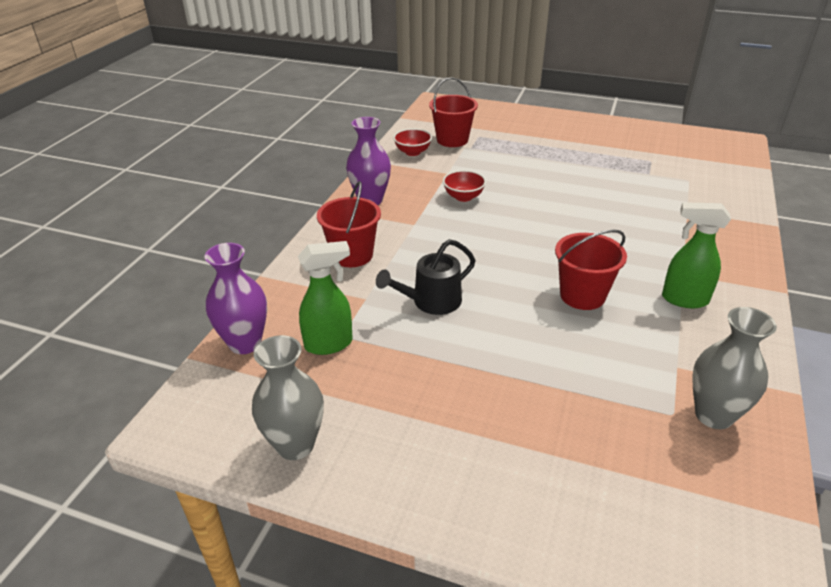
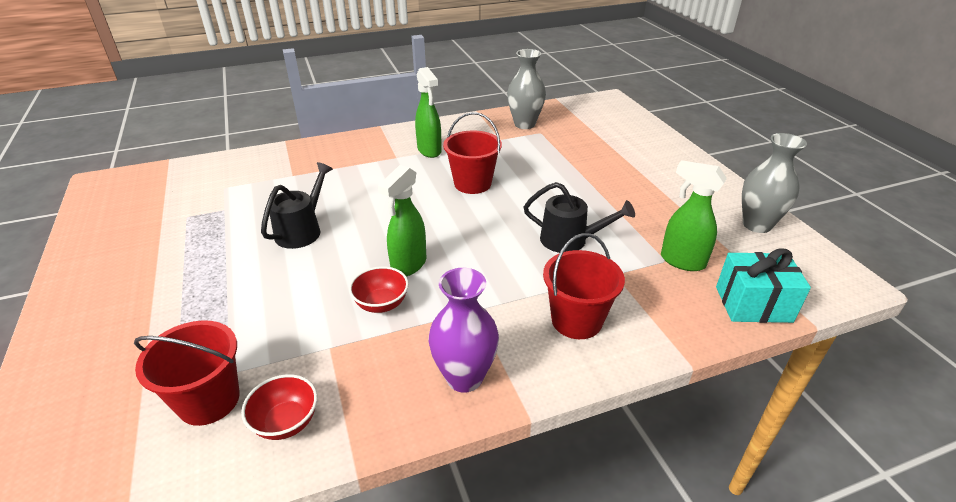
camera: 130 degrees left, 0 degrees up
(245, 343) = (753, 304): purple vase -> turquoise gift
(491, 218) = (408, 265): none -> green spray bottle
(585, 194) = (302, 230): none -> black watering can

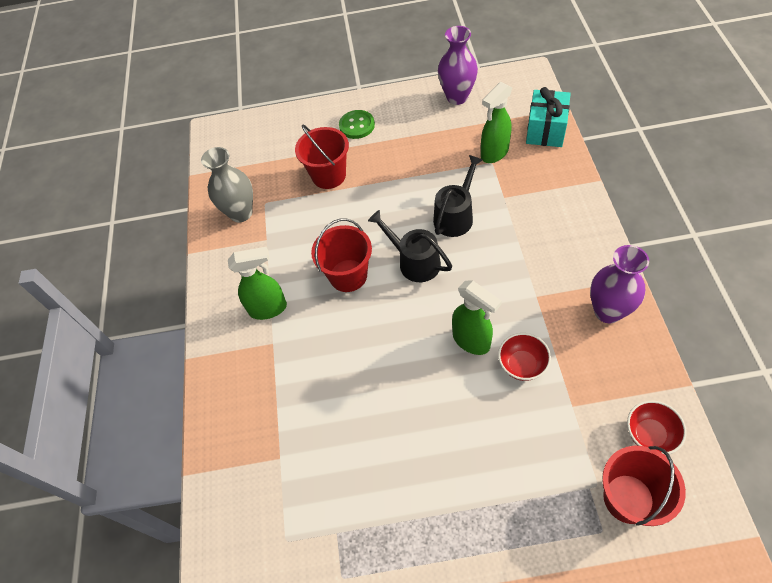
camera: 70 degrees left, 20 degrees up
(302, 230) = (398, 439): black watering can -> black watering can (414, 262)
(576, 320) = (553, 232): red bucket -> red bucket (329, 175)
(663, 165) = (357, 125): none -> green button
(757, 225) = (457, 97): grey vase -> purple vase

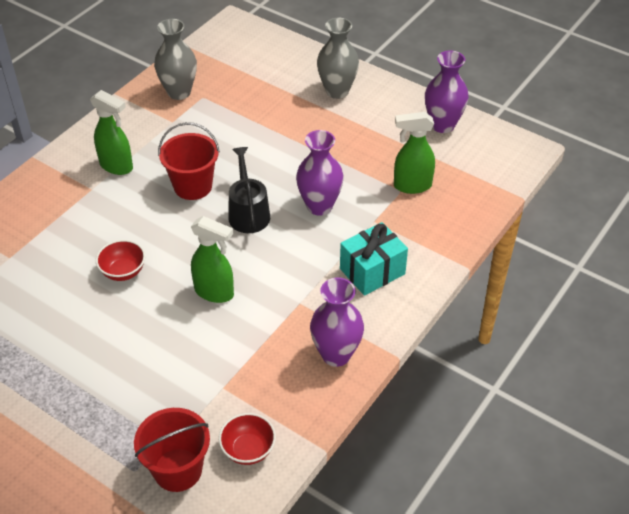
camera: 35 degrees right, 10 degrees down
(329, 175) = (269, 111): red bucket -> none
(357, 125) = (337, 91): green button -> grey vase
(455, 216) = (319, 206): black watering can -> purple vase
(472, 341) = (215, 292): green spray bottle -> green spray bottle turned 60 degrees counterclockwise
(522, 365) = (226, 335): red bowl -> red bowl (123, 271)
(545, 130) = (478, 200): turquoise gift -> turquoise gift (372, 271)

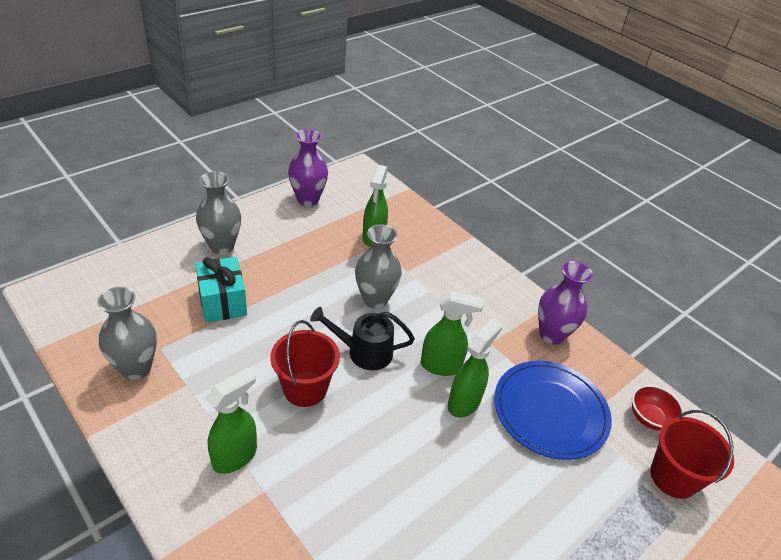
camera: 80 degrees left, 5 degrees down
(123, 271) = (414, 479): red bowl -> none
(227, 360) = (550, 411): none -> blue plate
(253, 269) = (441, 366): none -> green spray bottle
(319, 206) = (375, 299): purple vase -> grey vase
(372, 271) = (465, 288): turquoise gift -> turquoise gift (222, 302)

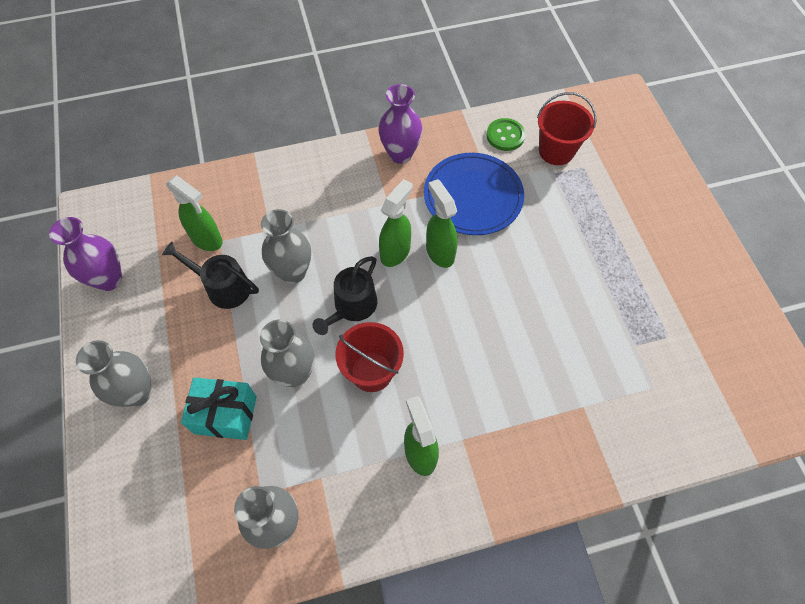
camera: 60 degrees left, 20 degrees up
(278, 333) = (295, 374): none -> grey vase
(336, 262) = (223, 287): none -> black watering can
(649, 418) = (505, 136): red bowl -> green button

